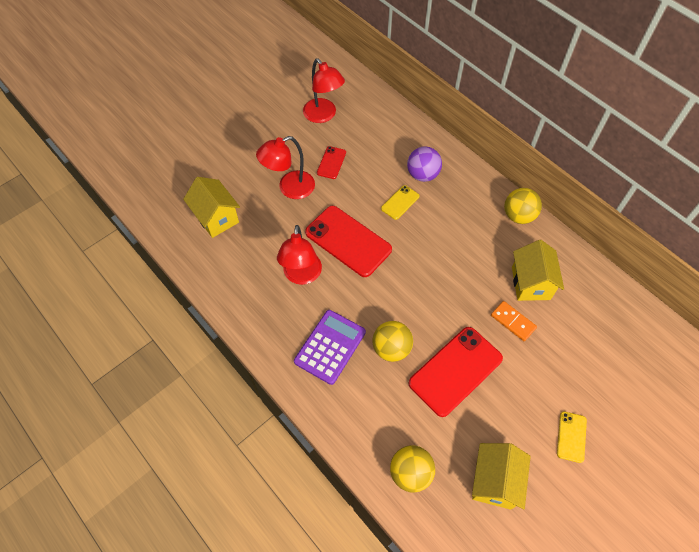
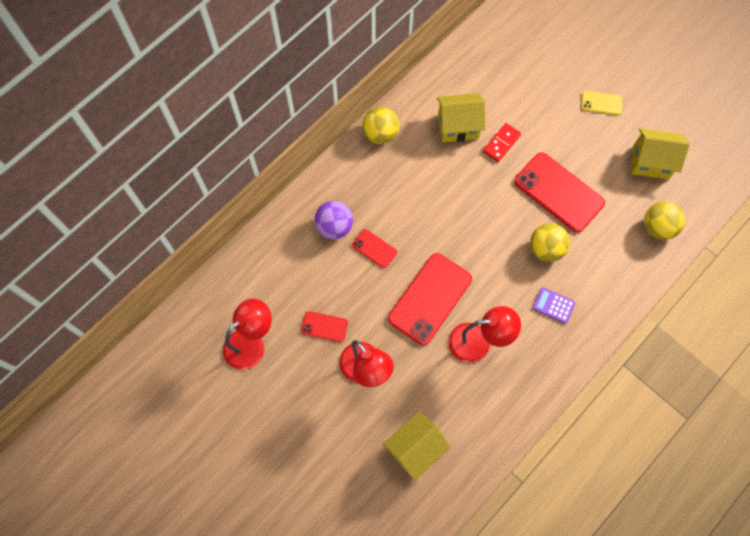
camera: 95 degrees left, 10 degrees up
(330, 347) = (553, 305): purple calculator -> purple calculator, size x0.56
(400, 202) = (374, 248): yellow phone -> red phone
(513, 322) = (501, 143): orange domino -> red domino

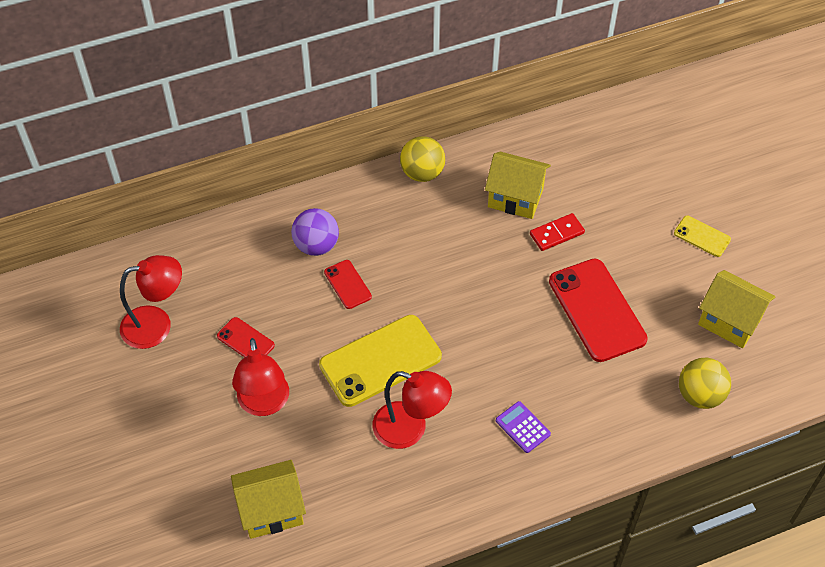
camera: 25 degrees right, 15 degrees down
(430, 299) = (380, 361): red phone -> yellow phone
(546, 249) = (547, 363): yellow ball -> none

